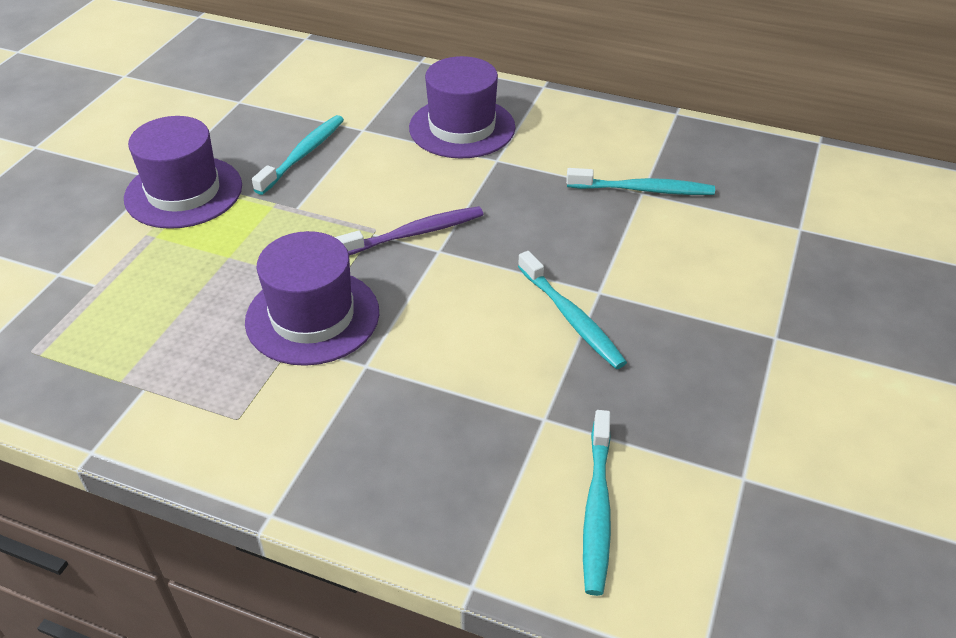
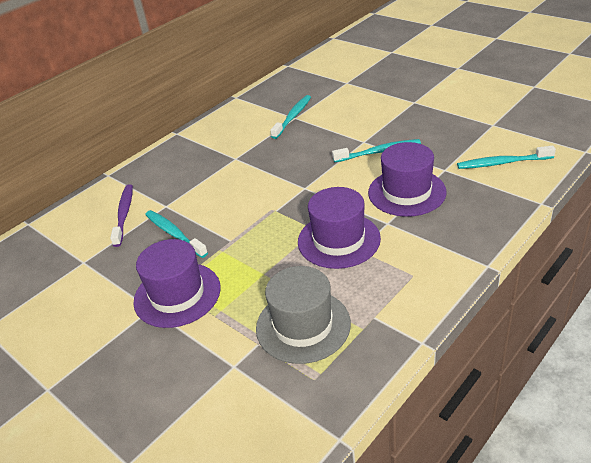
camera: 65 degrees left, 5 degrees down
(127, 319) = (303, 325): none -> grey hat
(414, 233) = (284, 195): purple toothbrush -> purple toothbrush (124, 214)
(462, 128) = (194, 167): purple hat -> purple hat (406, 192)
(597, 508) = (502, 163): turquoise toothbrush -> turquoise toothbrush turned 150 degrees clockwise

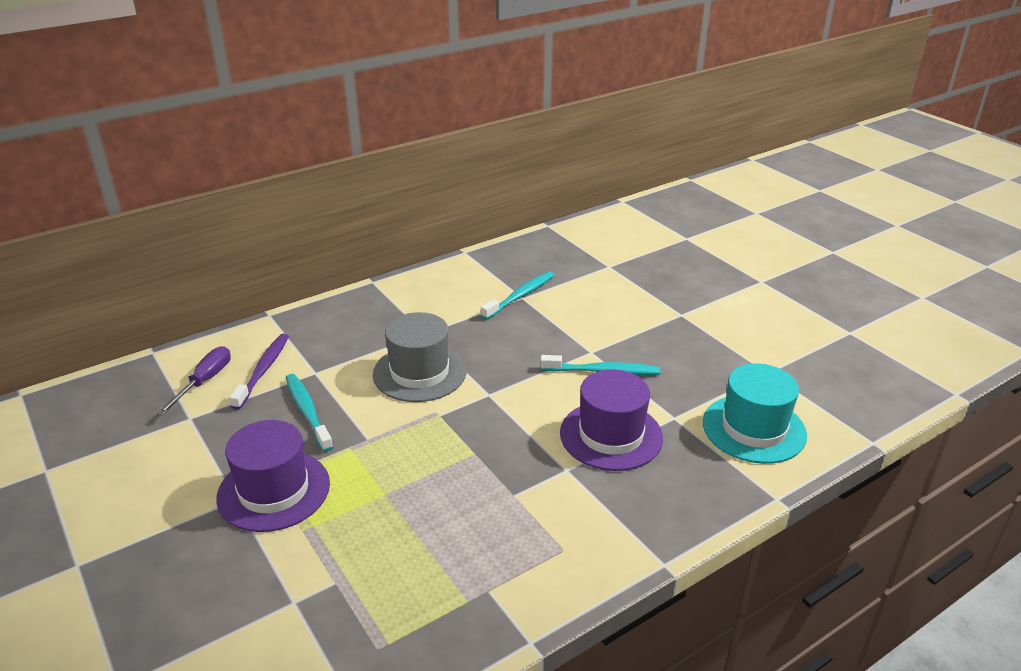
camera: 10 degrees right, 5 degrees down
(81, 234) = (204, 382): none -> purple screwdriver
(303, 325) = (398, 575): grey hat -> grey hat (419, 373)
(339, 240) = (496, 475): purple hat -> none
(502, 163) = (754, 429): turquoise toothbrush -> turquoise hat

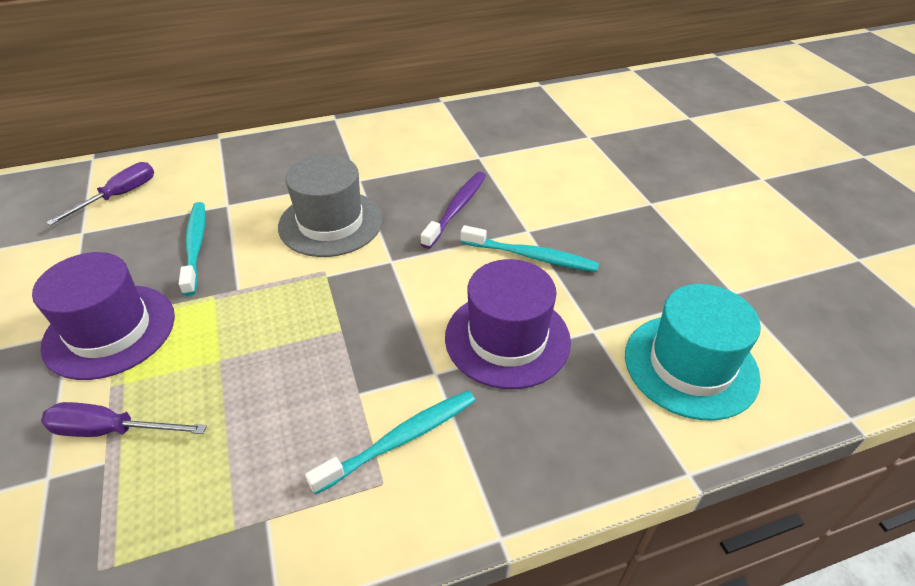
camera: 15 degrees right, 10 degrees up
(263, 370) = (179, 194): purple toothbrush -> purple toothbrush (456, 209)
(326, 560) = (111, 430): none -> purple screwdriver
(520, 296) = (477, 155): turquoise toothbrush -> turquoise toothbrush (400, 440)

